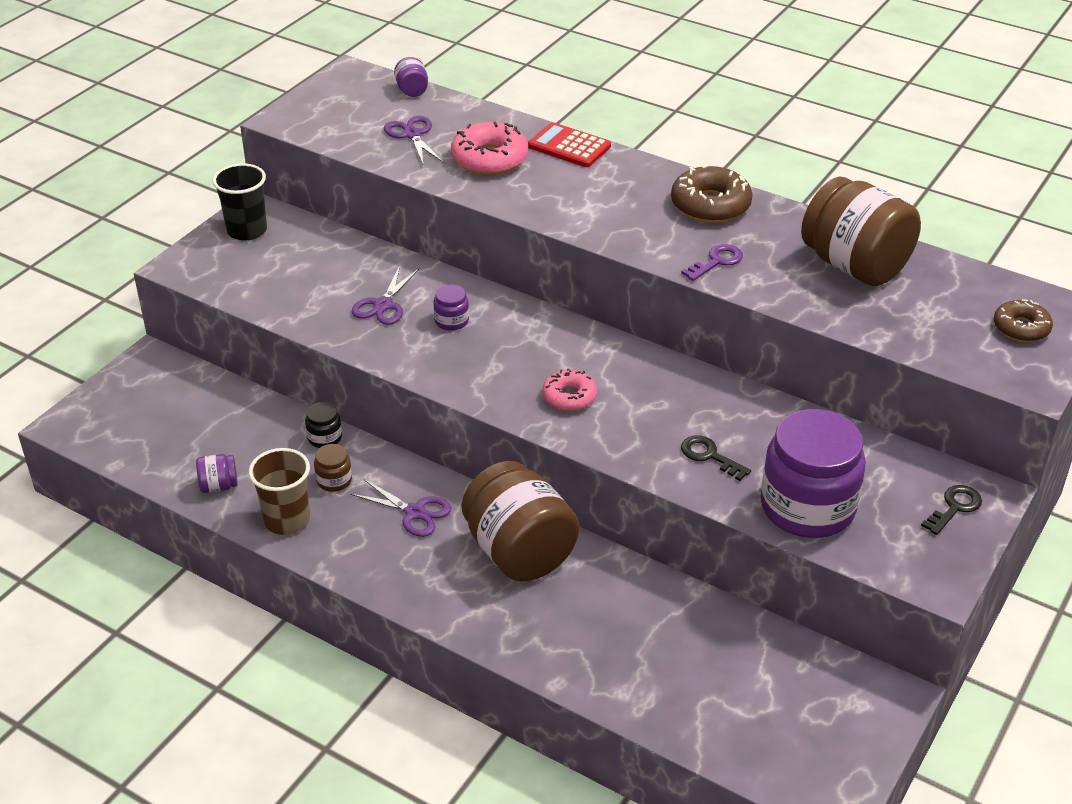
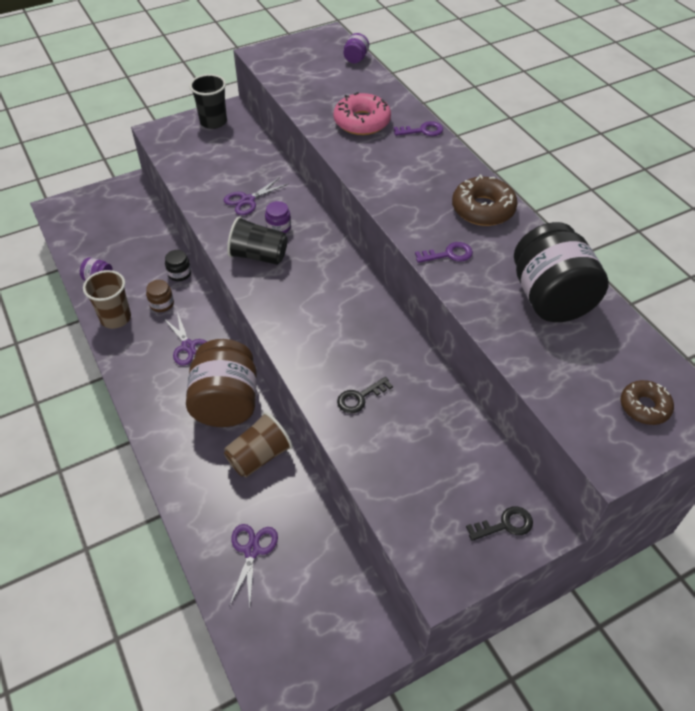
camera: 30 degrees right, 10 degrees up
(412, 135) = (328, 89): purple scissors -> purple scissors (252, 550)
(457, 360) = (258, 256): none -> black cup
(569, 146) = (422, 131): red calculator -> purple key
(569, 397) = (305, 311): pink donut -> none
(610, 589) = (259, 456): none -> brown cup
(710, 456) = (360, 397): black key -> black key turned 105 degrees counterclockwise
(807, 507) = (394, 470): purple jar -> none
(854, 266) = (550, 298): brown jar -> black jar

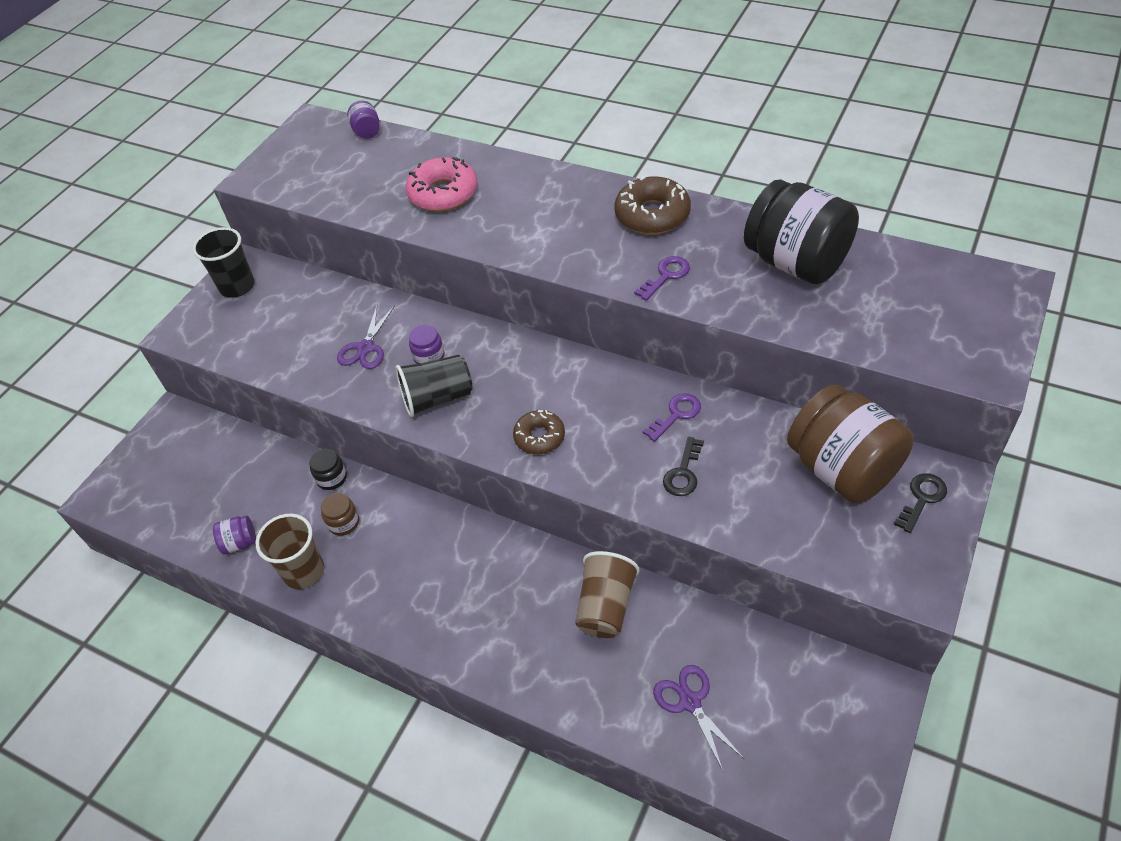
camera: 30 degrees left, 0 degrees up
(188, 346) = (419, 547): purple scissors -> none
(226, 402) = (518, 577): brown jar -> brown jar (842, 469)
(422, 131) = (515, 170): purple key -> purple key (676, 415)
(644, 407) = (966, 310): brown donut -> brown donut (539, 437)

